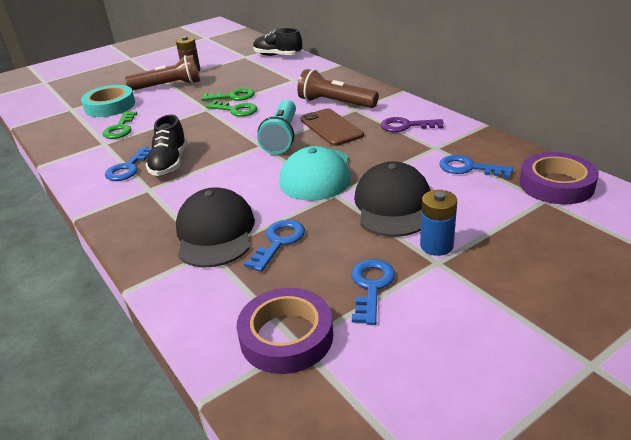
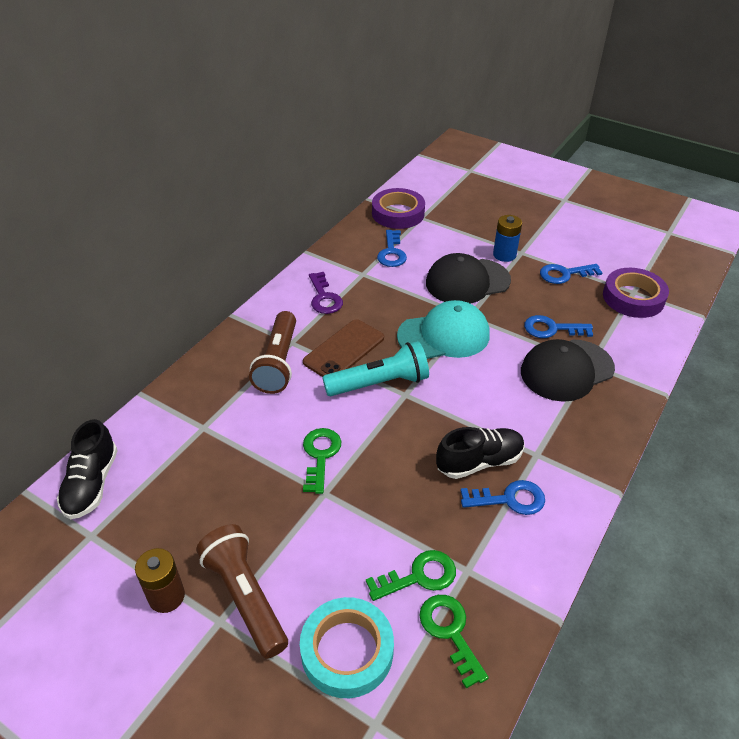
camera: 115 degrees left, 10 degrees up
(233, 96) = (275, 478): green key -> green key (450, 632)

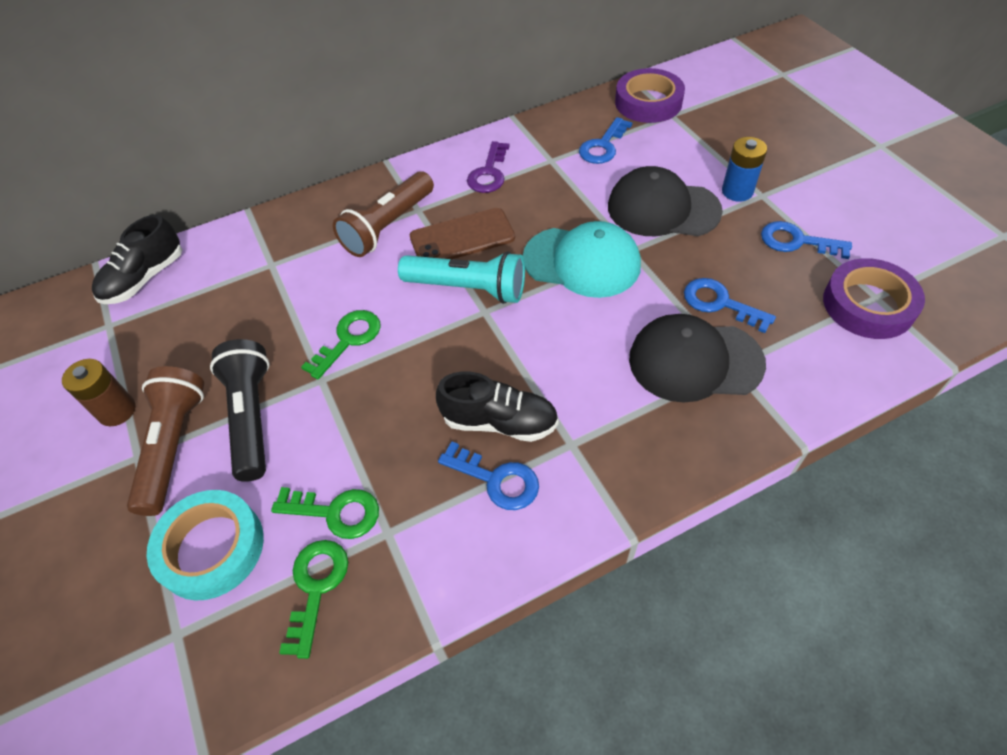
camera: 35 degrees right, 10 degrees up
(292, 544) = (252, 417): none -> black flashlight

